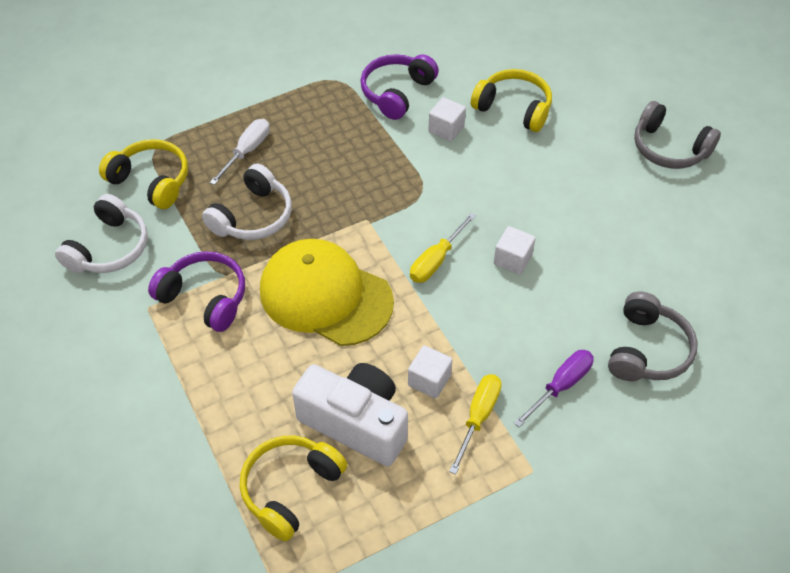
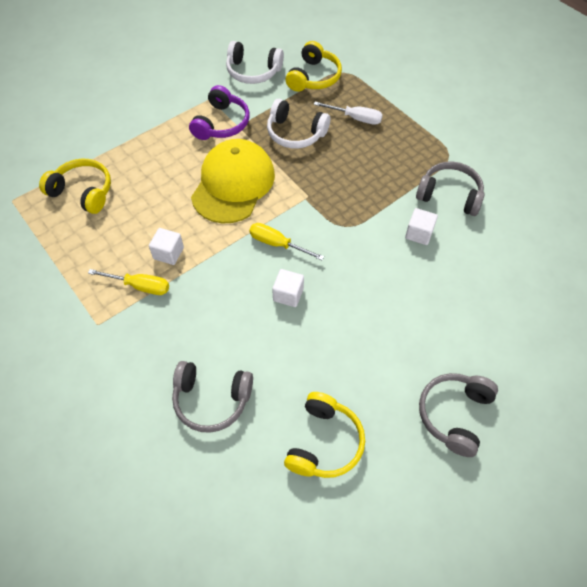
camera: 80 degrees right, 5 degrees up
(356, 423) = (131, 217): white camera -> none
(397, 93) = (449, 195): purple headphones -> grey headphones
(513, 108) = (462, 280): yellow headphones -> yellow headphones (324, 442)
(561, 385) = (171, 337): purple screwdriver -> none

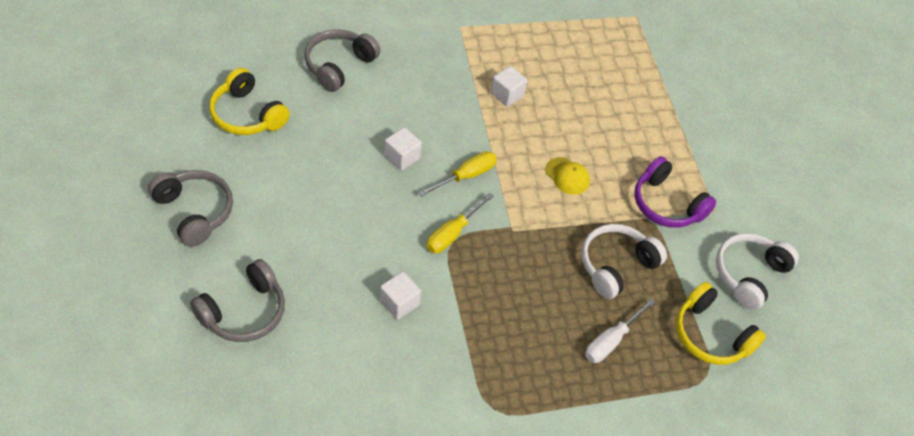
camera: 110 degrees right, 5 degrees down
(83, 192) = (620, 63): yellow headphones -> none
(140, 286) = (482, 64): yellow screwdriver -> yellow screwdriver (452, 233)
(233, 184) = (567, 176): yellow cap -> yellow cap, size x0.41
(449, 195) = (432, 367): grey headphones -> grey headphones (244, 312)

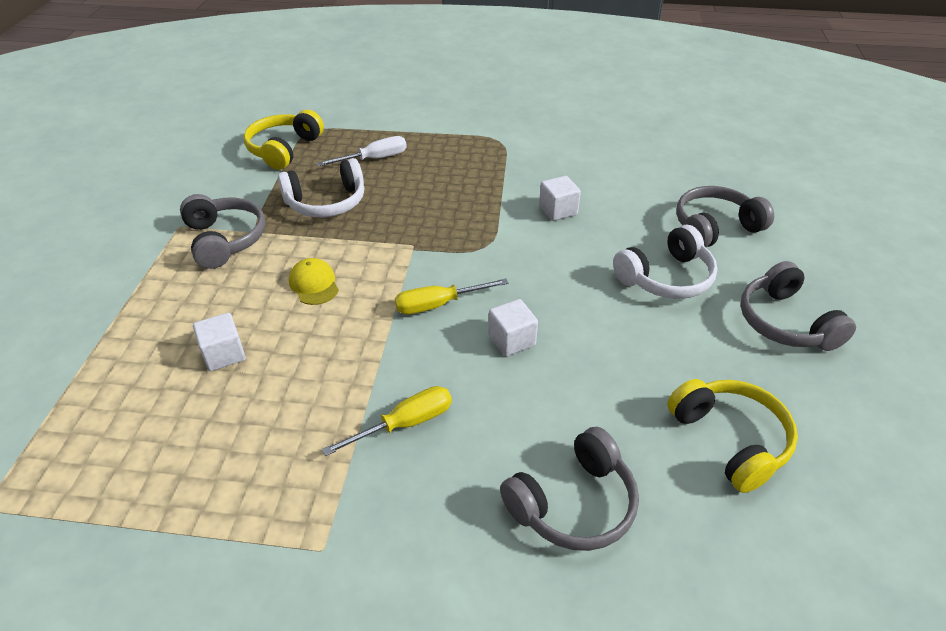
camera: 155 degrees left, 10 degrees down
(452, 233) = (481, 253): yellow screwdriver -> yellow screwdriver (405, 424)
(507, 95) = (321, 400): white cube -> white cube (224, 354)
(666, 204) = (225, 240): purple headphones -> grey headphones
(710, 335) = (284, 149): yellow headphones -> yellow headphones turned 135 degrees counterclockwise
(749, 274) = (204, 177): white headphones -> white headphones (666, 277)

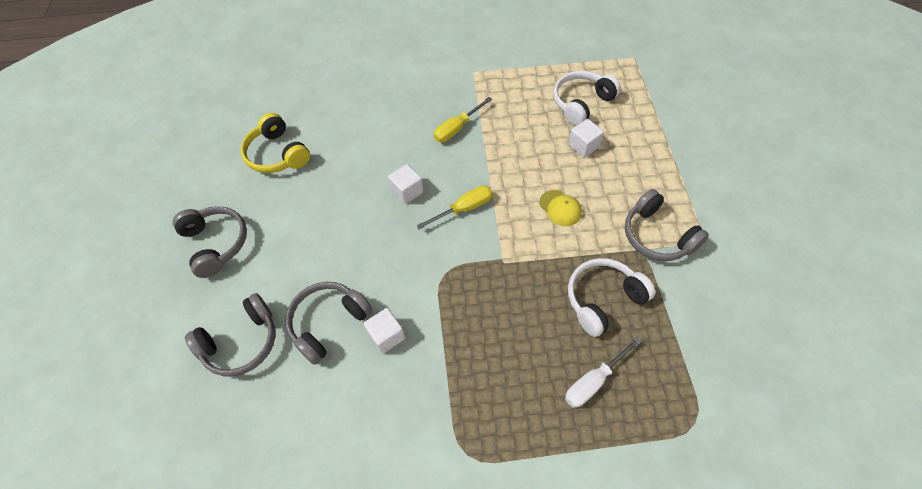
camera: 170 degrees right, 15 degrees up
(284, 149) = (699, 377): yellow headphones -> none
(573, 504) = (363, 109): grey headphones -> grey headphones (328, 323)
(666, 277) = (295, 270): white headphones -> white headphones (581, 103)

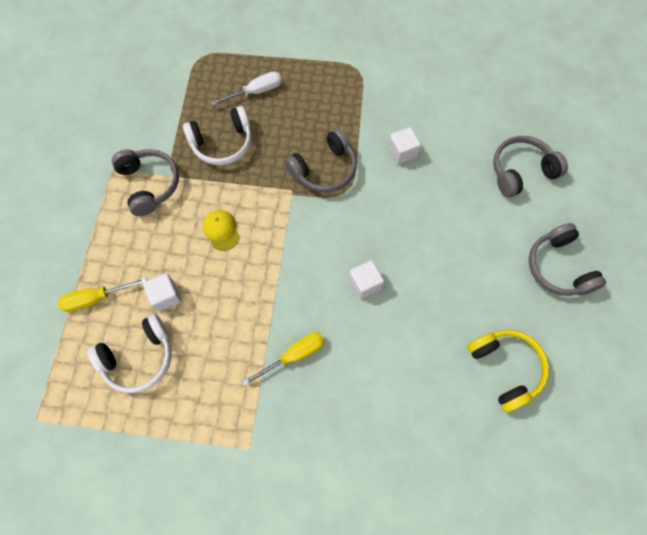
camera: 170 degrees left, 10 degrees up
(328, 323) = (449, 171): grey headphones -> grey headphones (324, 169)
(464, 209) = (312, 250): yellow screwdriver -> yellow screwdriver (95, 298)

